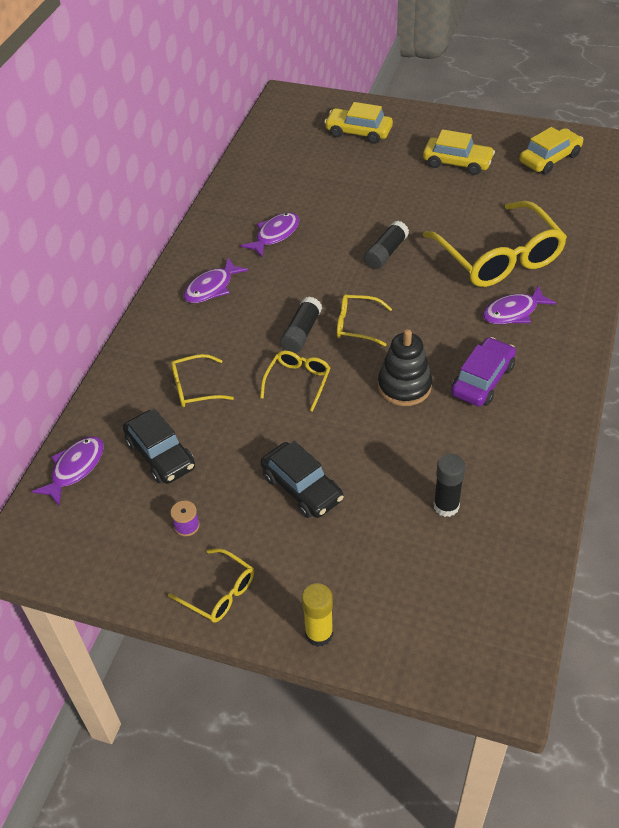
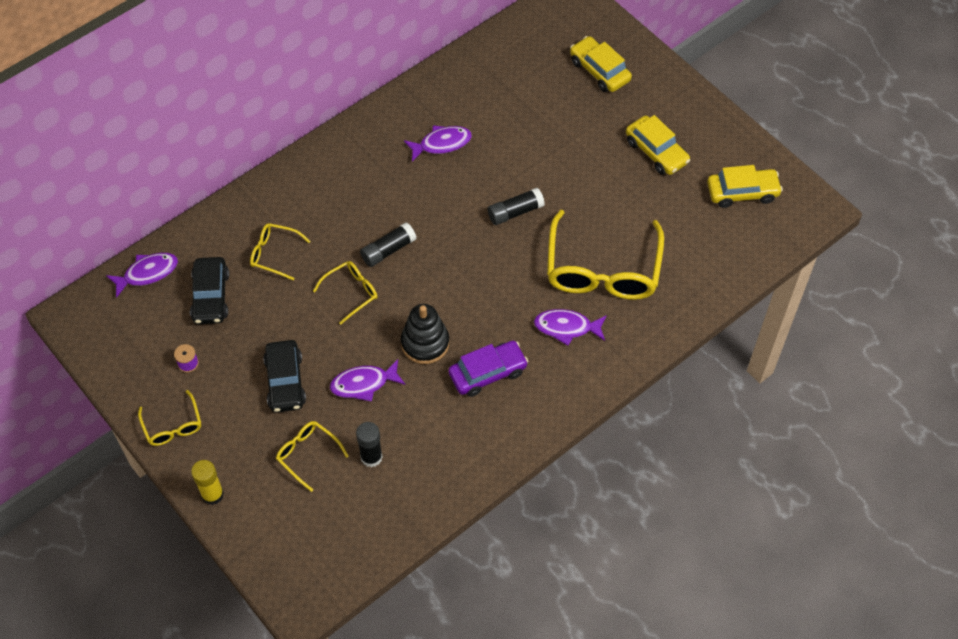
camera: 30 degrees right, 10 degrees up
(212, 287) = (354, 168): purple fish -> purple fish (364, 384)
(357, 325) = (435, 268): yellow glasses -> yellow glasses (307, 454)

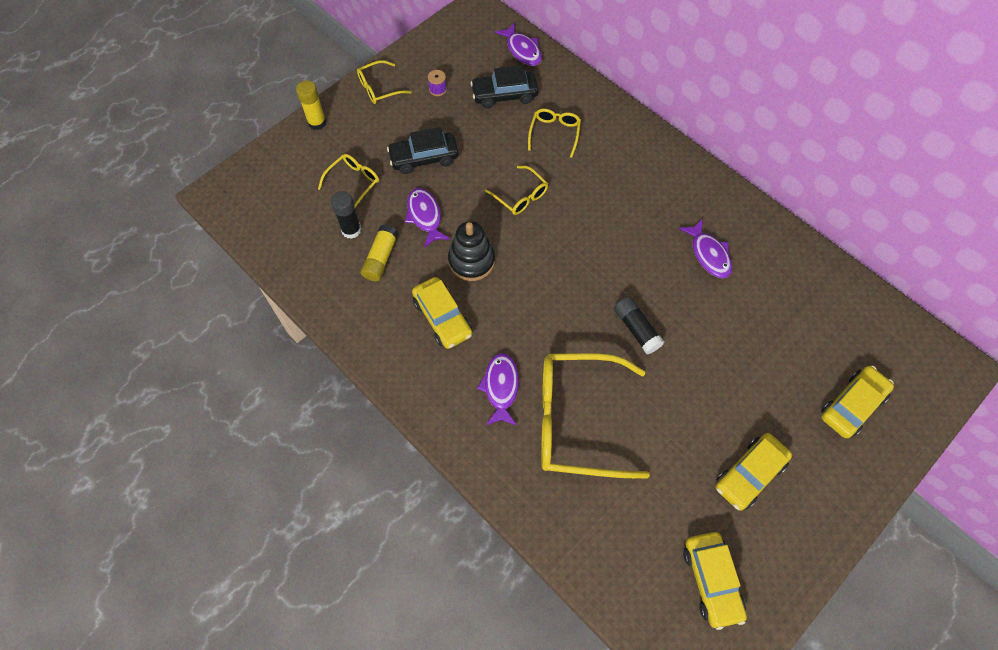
camera: 85 degrees right, 5 degrees up
(388, 250) = (572, 220): black glue stick -> none
(411, 428) = (381, 258): none -> yellow glue stick
(487, 373) = (442, 317): purple car -> yellow car

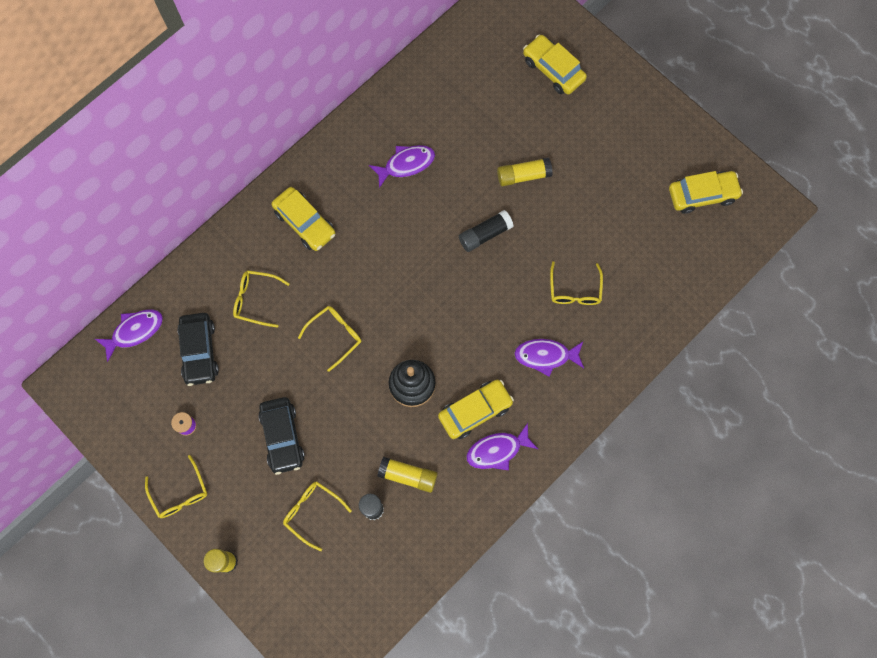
camera: 90 degrees left, 10 degrees up
(425, 216) = (358, 433): purple fish -> purple fish (497, 450)
(577, 420) = (574, 290): yellow glasses -> yellow glasses, size x0.48
(710, 369) = (523, 175): none -> yellow glue stick
(749, 474) = (616, 156): yellow car -> yellow car (305, 223)

